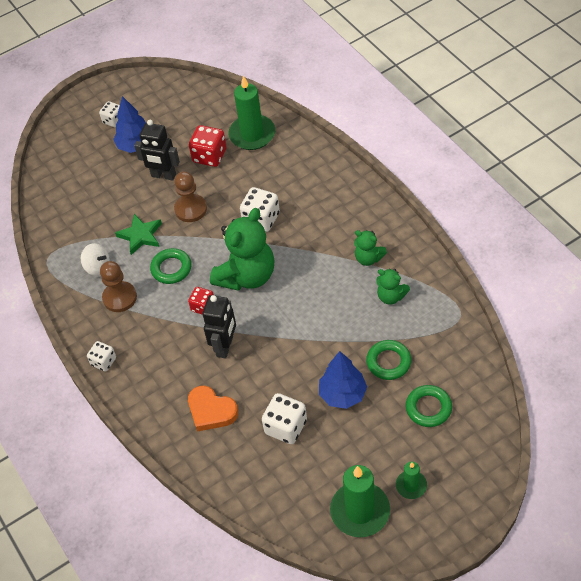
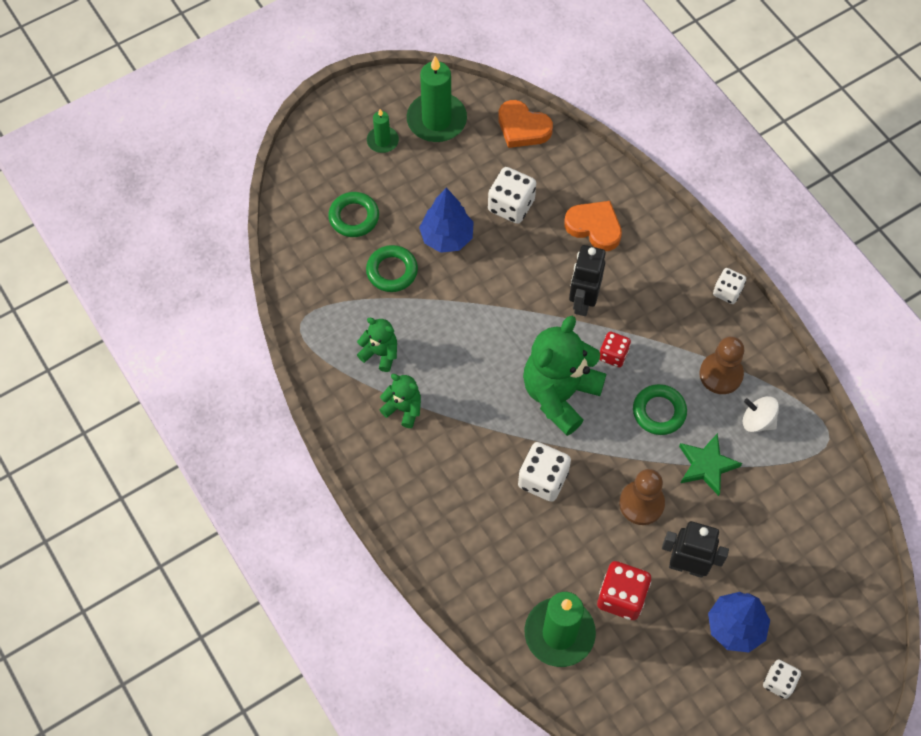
camera: 175 degrees right, 10 degrees up
(275, 507) = (522, 128): none -> orange heart

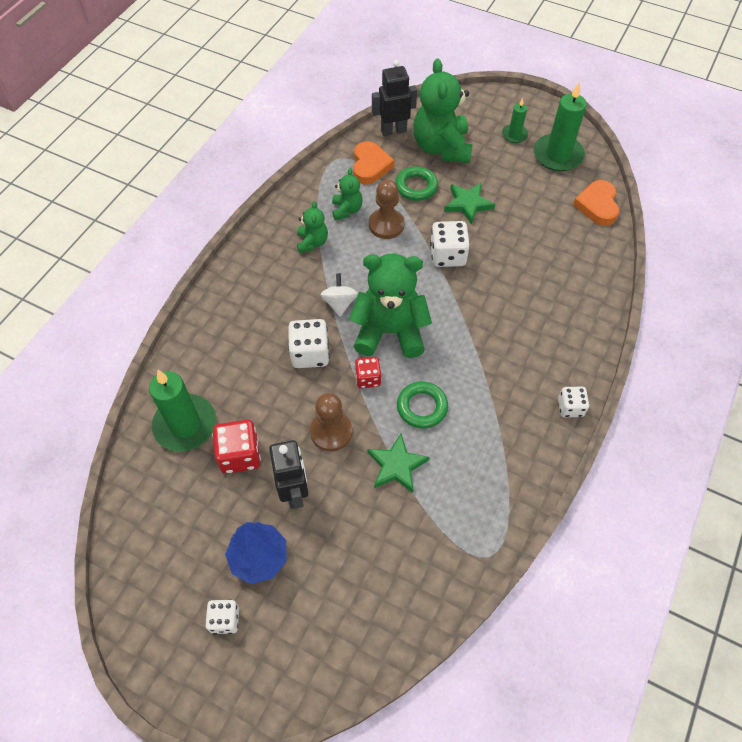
camera: 60 degrees right, 5 degrees down
(354, 217) = (441, 148): green ring -> green teddy bear
(447, 237) = (468, 204): blue tree -> green star
(511, 205) = (526, 228): white dice -> white dice (447, 255)
(582, 301) = (481, 310): black robot -> black robot (393, 130)
(594, 227) = (552, 288): orange heart -> orange heart (370, 166)
(613, 355) = (450, 352): red dice -> red dice (368, 378)
(721, 374) = (489, 438): brown pawn -> brown pawn (386, 225)
(757, 421) = (465, 487): white spinning top -> white spinning top (339, 303)

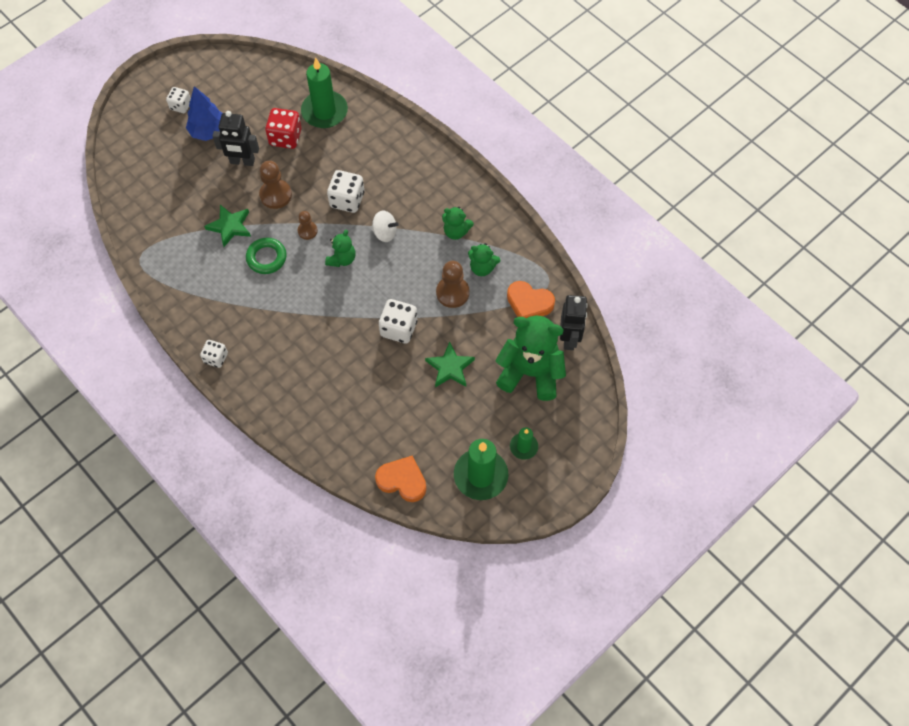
camera: 110 degrees right, 5 degrees up
(368, 378) = (307, 231): red dice -> brown pawn
(390, 332) = (342, 259): green teddy bear -> green teddy bear, size x0.50
(416, 186) = (488, 332): green ring -> none

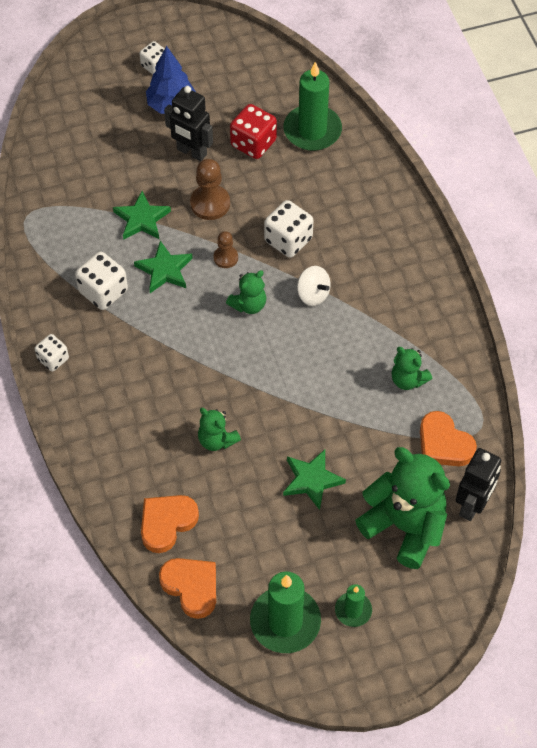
camera: 25 degrees right, 5 degrees down
(266, 258) = (164, 270): green ring -> green star
(361, 442) = (167, 523): none -> orange heart
(398, 328) = (274, 410): white dice -> white dice (103, 291)
(452, 293) = (358, 395): brown pawn -> none
(456, 231) = (397, 325): green teddy bear -> green teddy bear (217, 440)

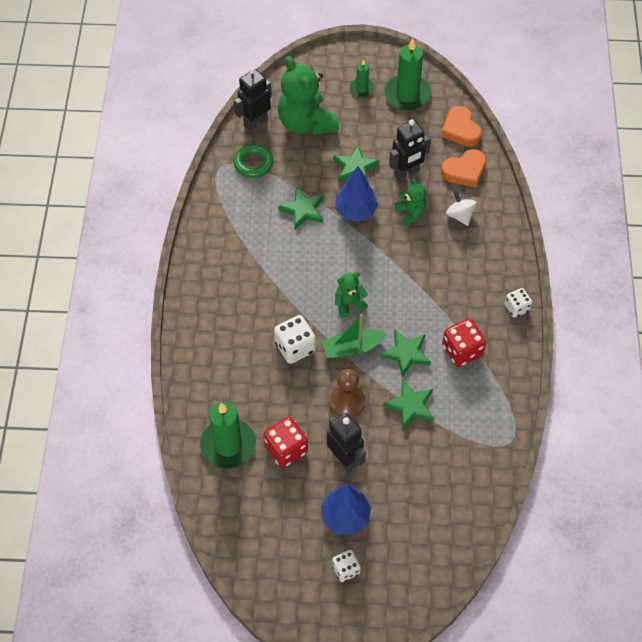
camera: 160 degrees left, 0 degrees up
(103, 291) = (462, 351): white dice -> red dice
(225, 258) = (352, 348): brown pawn -> green boat
(242, 495) = (406, 173): none -> black robot
(286, 420) = (356, 211): none -> blue tree
(313, 294) = (295, 296): white spinning top -> white spinning top (460, 215)
(351, 400) = (303, 210): none -> green star
(408, 380) = (255, 212): green teddy bear -> none
(444, 444) = (253, 163): orange heart -> green ring

